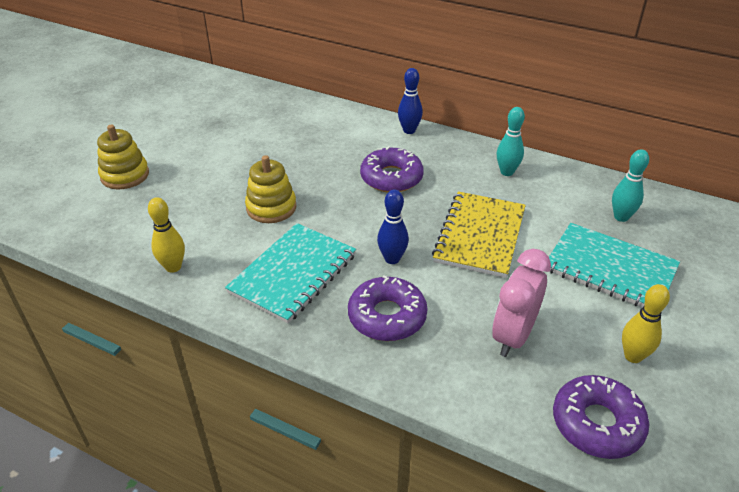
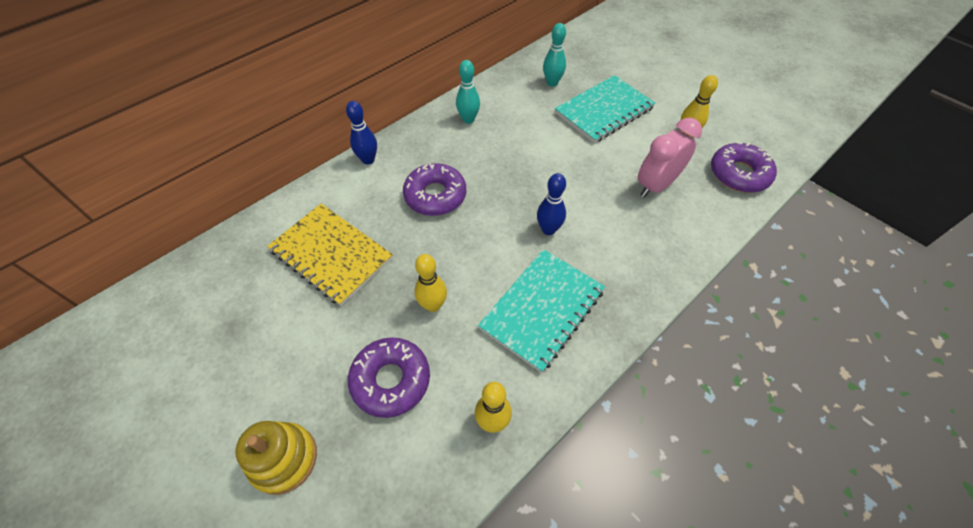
camera: 70 degrees left, 15 degrees up
(271, 207) = (433, 305): yellow stacking toy -> yellow bowling pin
(293, 274) = (542, 309): turquoise notebook -> turquoise notebook turned 75 degrees clockwise
(387, 316) = (616, 254): purple donut -> purple donut (391, 380)
(480, 236) = (541, 164): yellow notebook -> yellow notebook (331, 255)
(513, 336) = (656, 185): pink clock -> pink clock turned 90 degrees clockwise

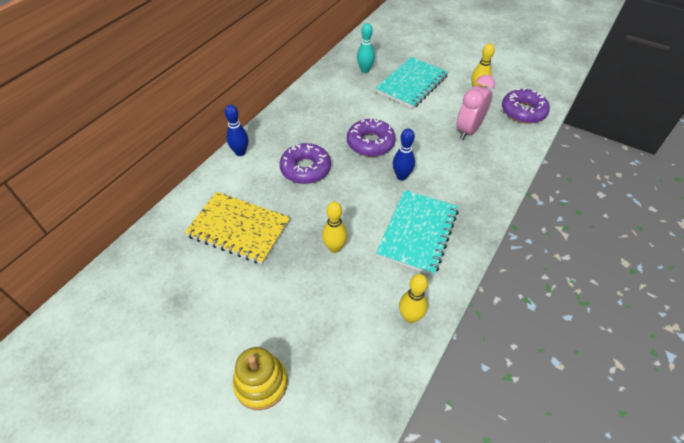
camera: 15 degrees left, 5 degrees down
(391, 380) = (323, 307): purple donut -> purple donut (370, 143)
(468, 119) = (310, 108): turquoise bowling pin -> none

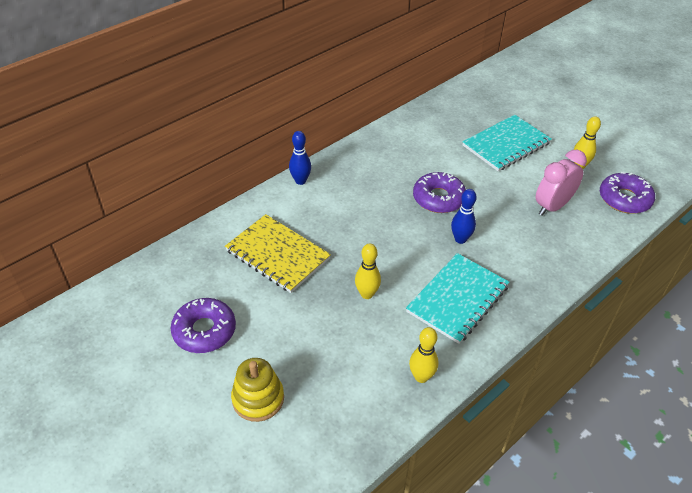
camera: 15 degrees right, 5 degrees down
(305, 169) = (361, 211): purple donut -> purple donut (204, 331)
(365, 70) = (459, 120): turquoise bowling pin -> none

